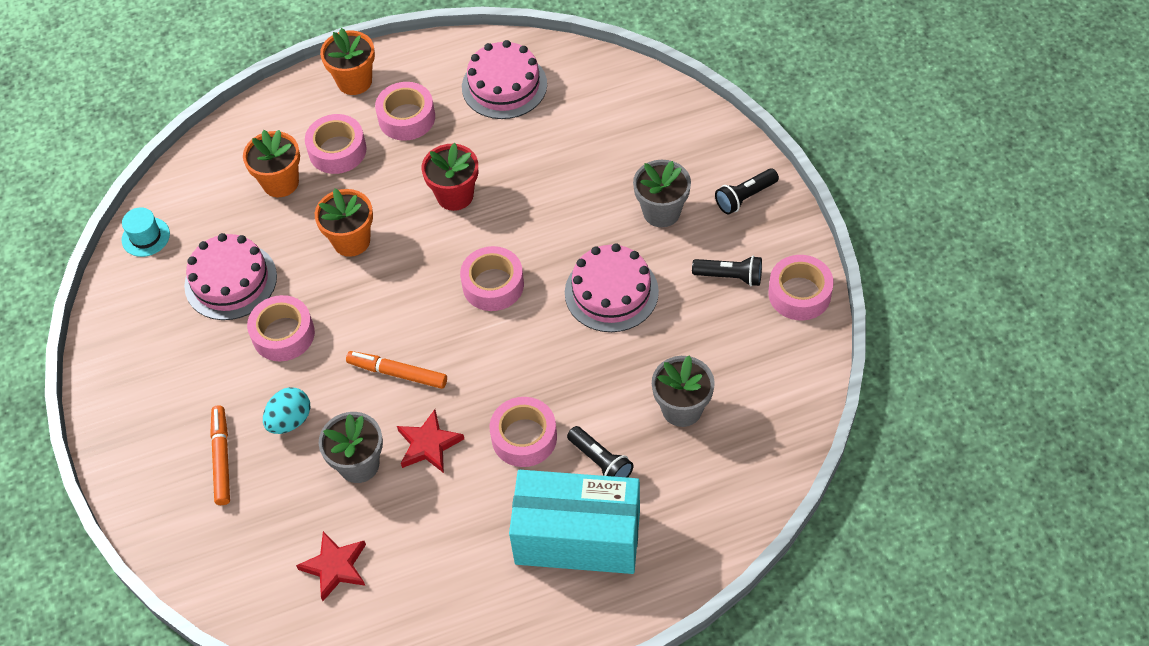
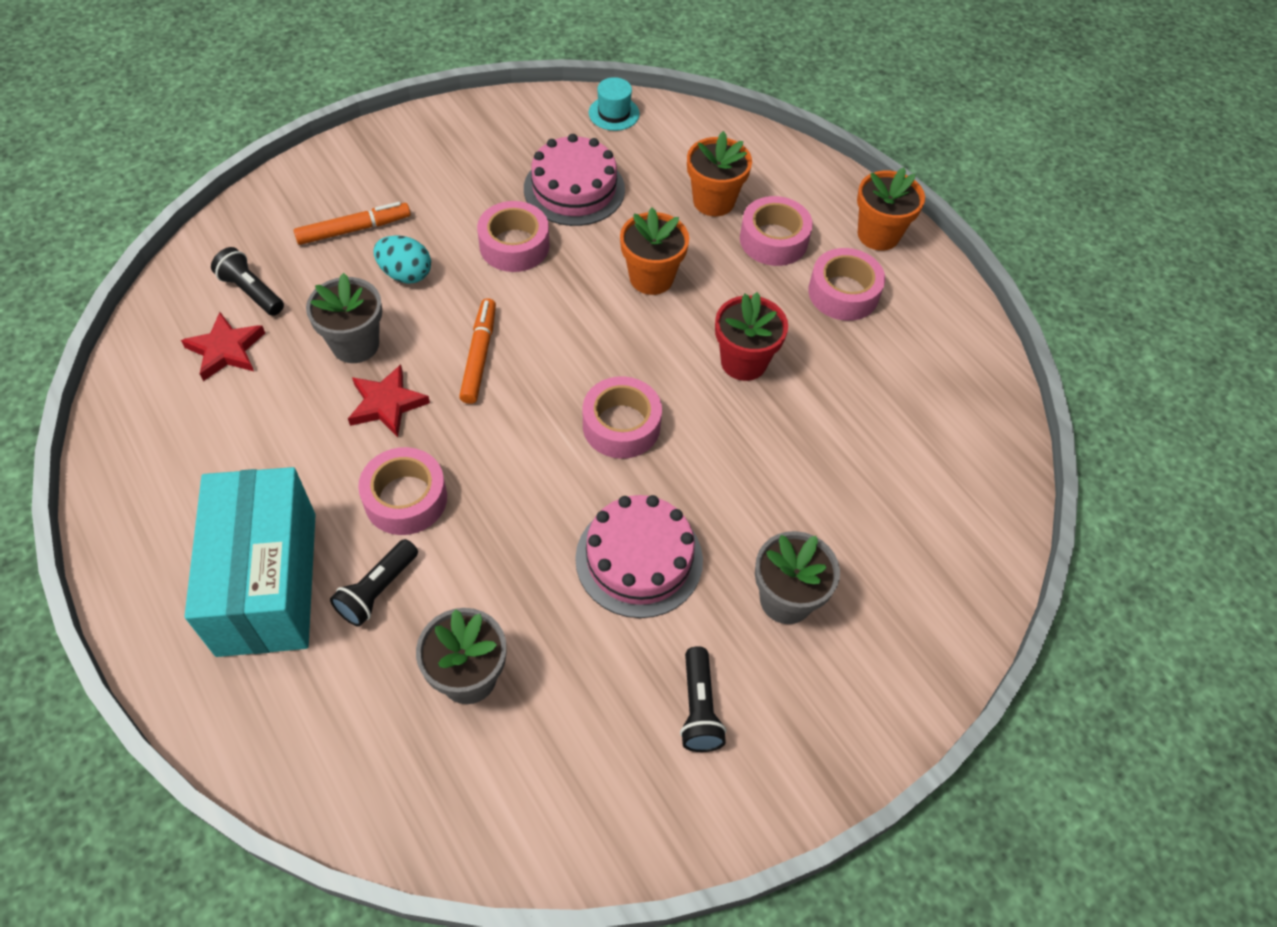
camera: 70 degrees right, 0 degrees up
(504, 85) = (931, 381): pink cake -> none
(745, 197) = (845, 708): black flashlight -> black flashlight (251, 291)
(799, 294) = (691, 814): pink tape -> none

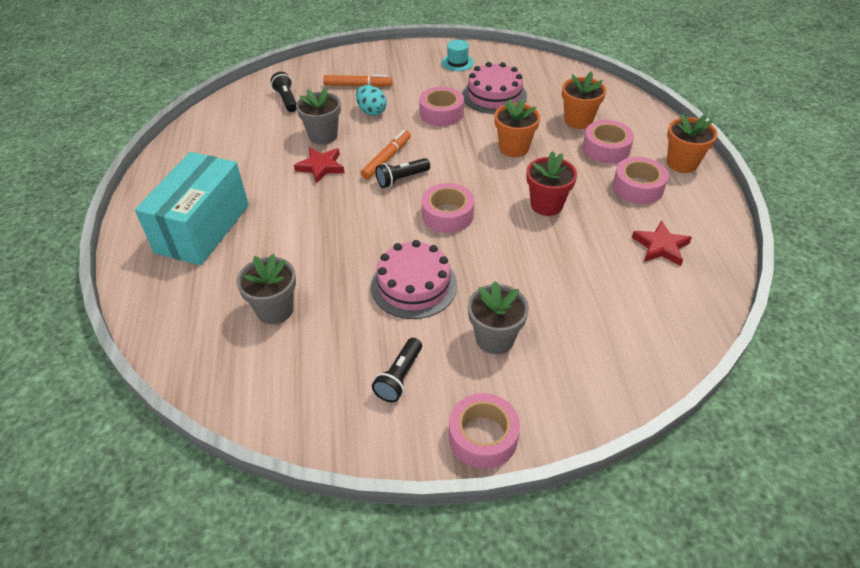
camera: 30 degrees right, 10 degrees down
(226, 350) = (256, 121): red star -> red star (661, 246)
(377, 590) = (255, 251): black flashlight -> black flashlight (401, 179)
(405, 498) = (300, 213): pink tape -> pink tape (483, 437)
(614, 113) = (541, 66): turquoise hat -> turquoise hat (457, 62)

